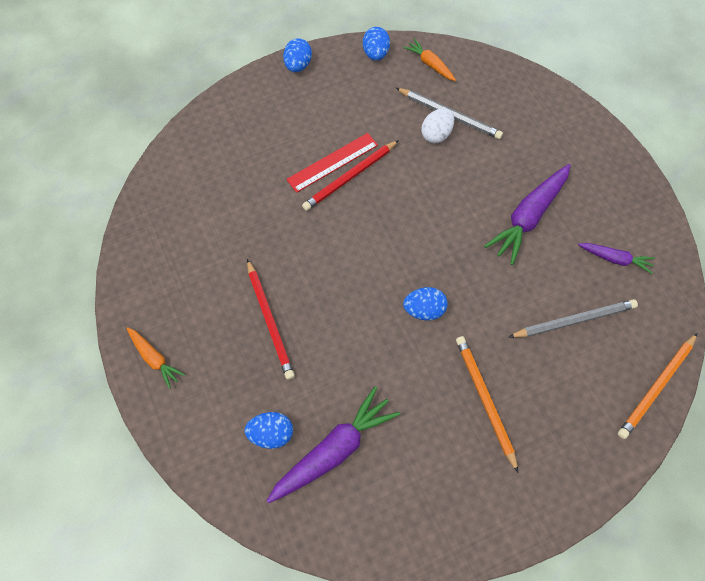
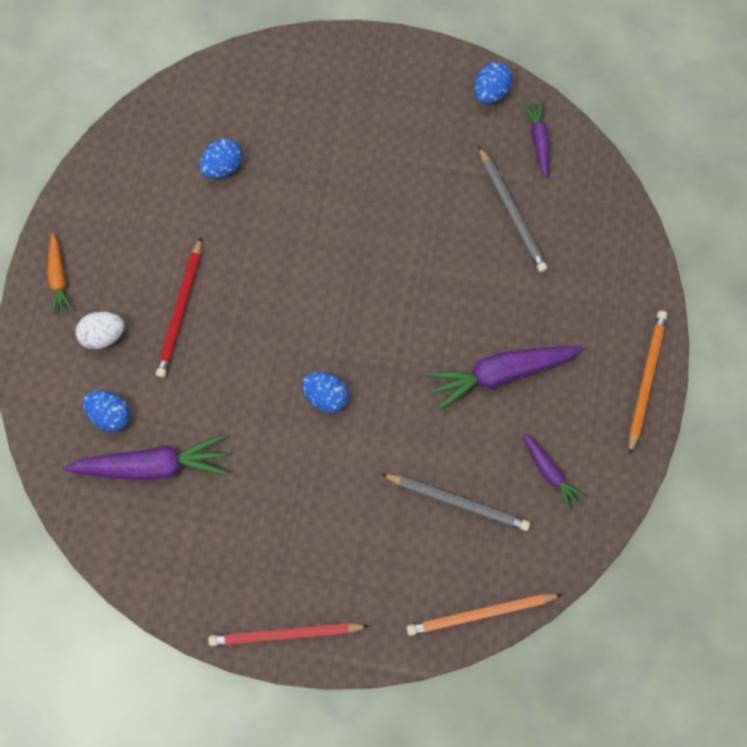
camera: 35 degrees right, 10 degrees up
(298, 65) = (400, 55): blue egg -> blue egg (223, 166)
(332, 162) = (354, 188): red ruler -> none
(350, 177) = (359, 215): red pencil -> red pencil (285, 634)
(430, 64) = (538, 140): orange carrot -> purple carrot
(436, 134) = (480, 224): white egg -> white egg (104, 334)
(484, 400) = (314, 514): orange pencil -> orange pencil (645, 379)

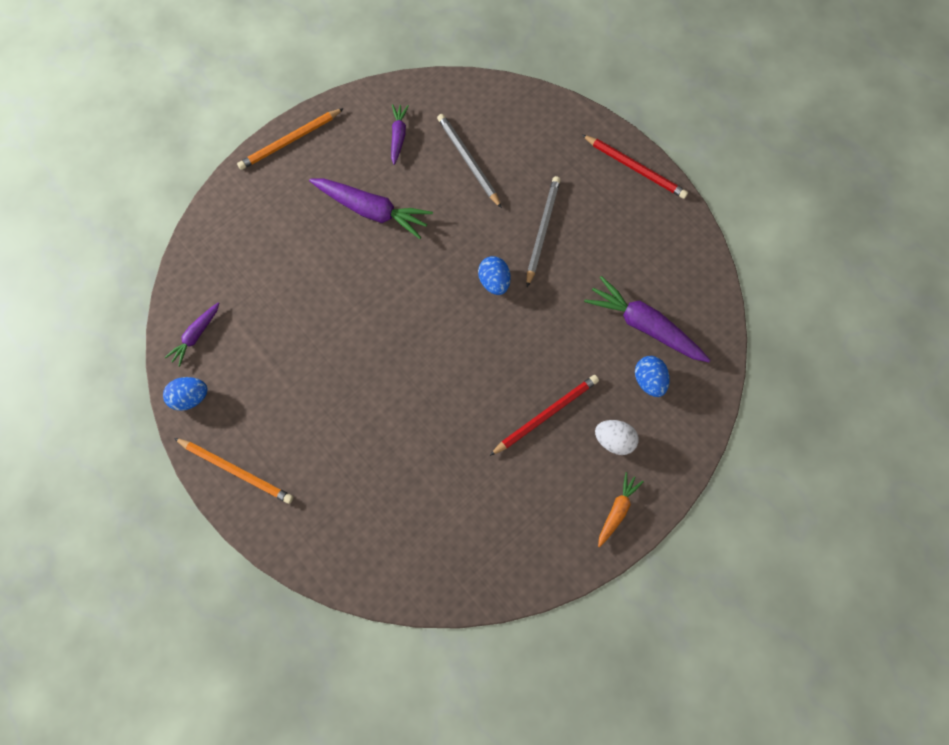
camera: 140 degrees left, 5 degrees down
(223, 166) = (428, 500): blue egg -> none
(480, 614) = (510, 97): orange pencil -> orange pencil (236, 471)
(512, 212) = (263, 302): grey pencil -> grey pencil (542, 230)

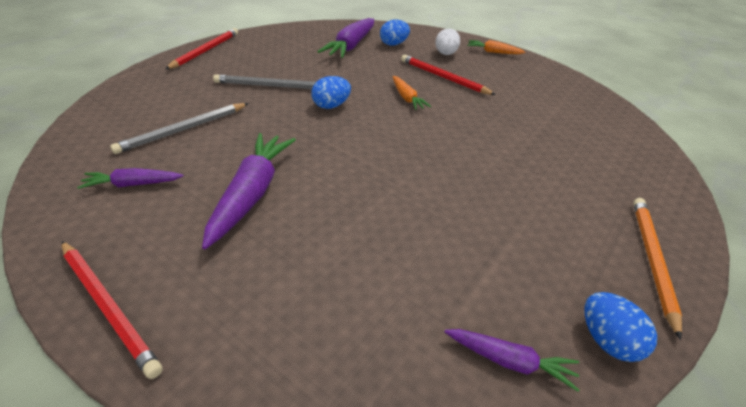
camera: 105 degrees left, 30 degrees down
(290, 141) = (108, 306): orange pencil -> red pencil
(501, 359) = (407, 98): none -> orange carrot

